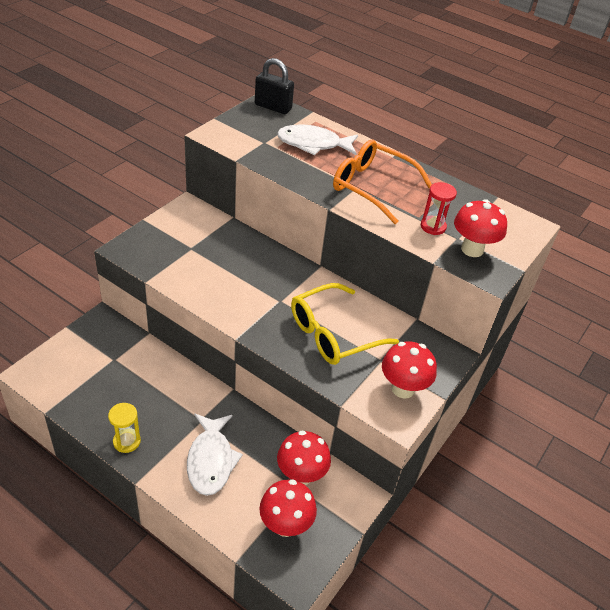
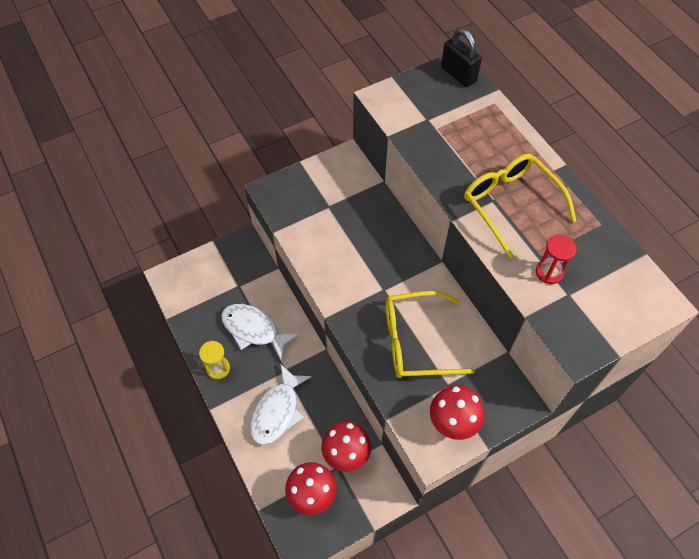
camera: 30 degrees right, 15 degrees up
(313, 144) = (476, 133): white fish -> white fish (254, 330)
(372, 187) = (510, 204): orange glasses -> yellow glasses
(472, 249) = (576, 313): red mushroom -> none

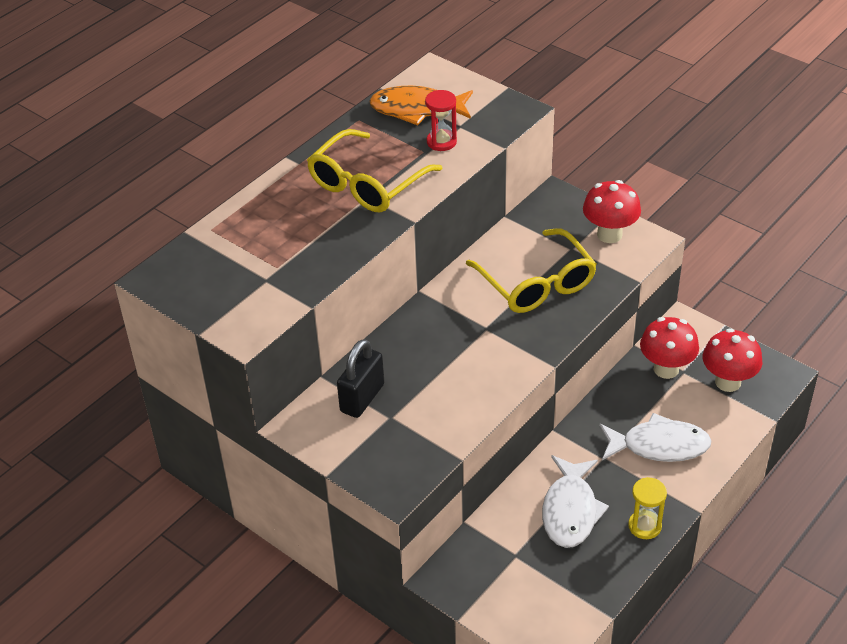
camera: 110 degrees left, 15 degrees down
(458, 74) = (171, 271): black padlock -> black padlock (362, 398)
(603, 269) = (416, 109): none -> orange fish

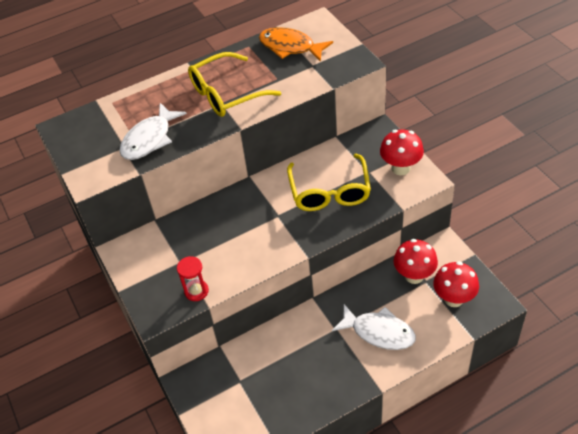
camera: 25 degrees right, 5 degrees up
(362, 398) = (170, 243): black padlock -> none
(441, 142) = (293, 74): red hourglass -> red hourglass (196, 291)
(570, 510) = (293, 361): white fish -> white fish (149, 139)
(644, 526) = (337, 389): yellow hourglass -> none

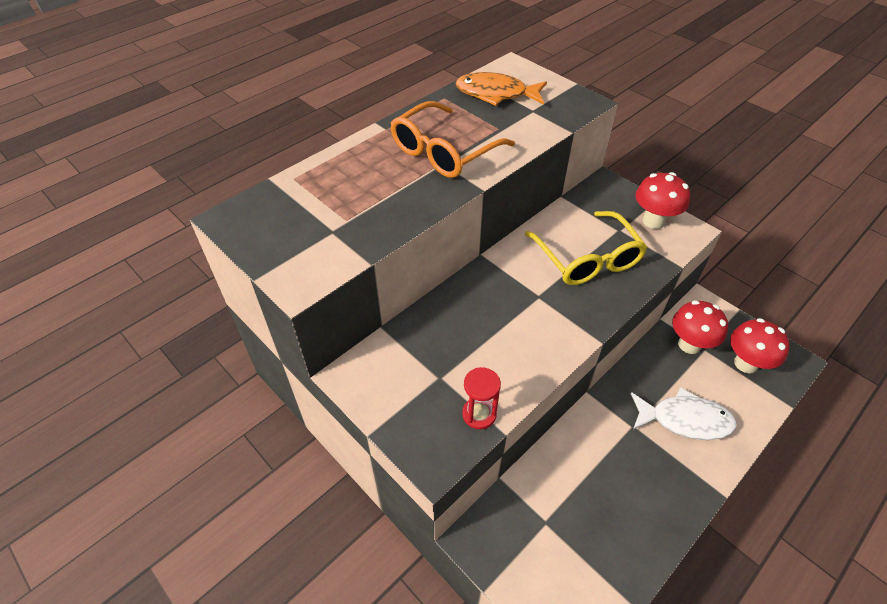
camera: 20 degrees left, 0 degrees up
(149, 139) = (366, 217): white fish -> none
(226, 94) = (443, 152): yellow glasses -> orange glasses

